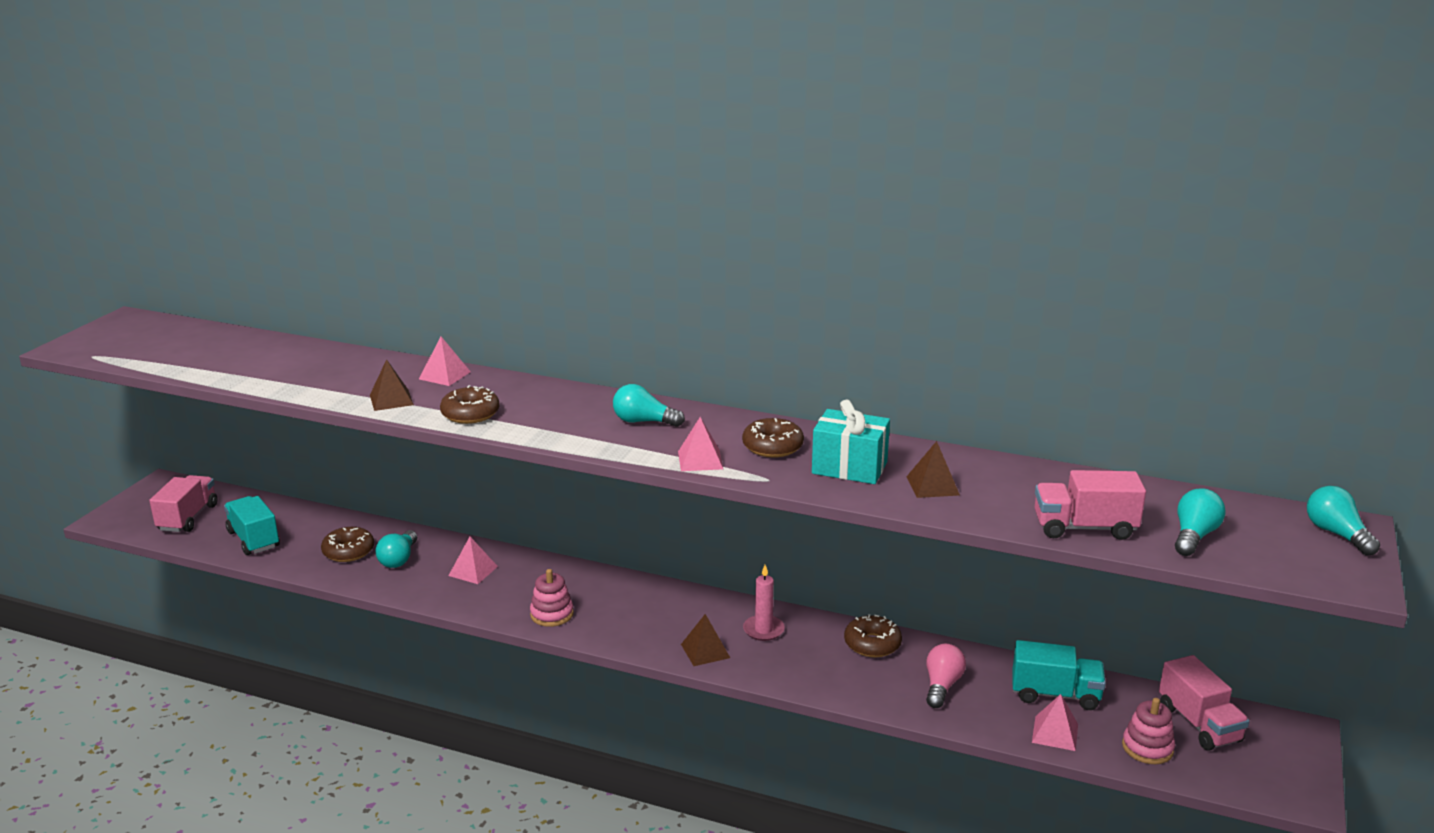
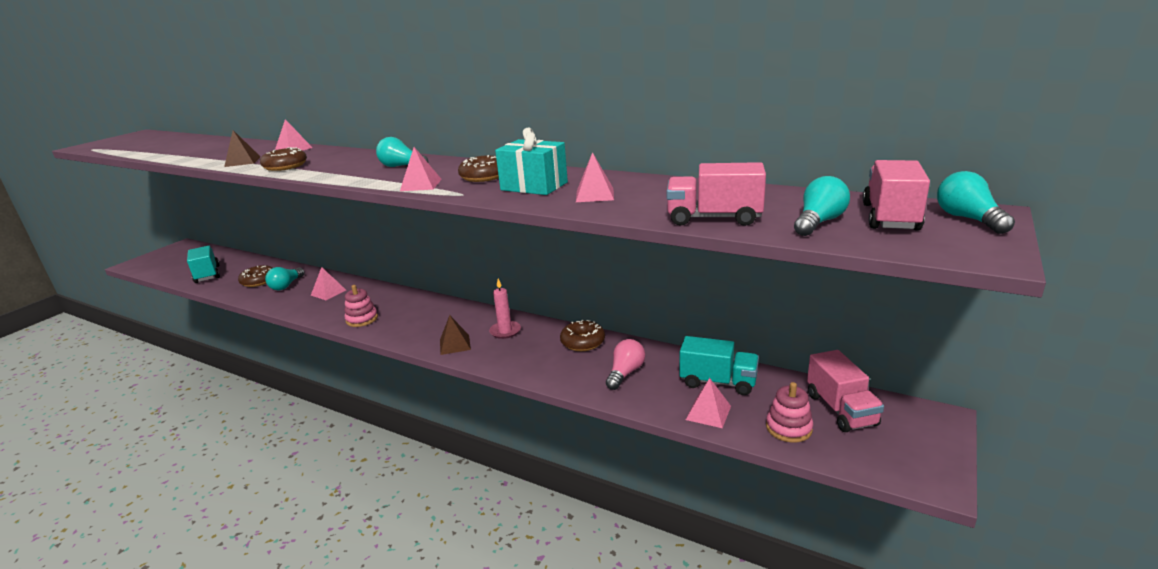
camera: 10 degrees right, 0 degrees up
(188, 518) = (179, 263): pink truck -> pink truck (890, 217)
(932, 485) = (595, 195): brown pyramid -> pink pyramid

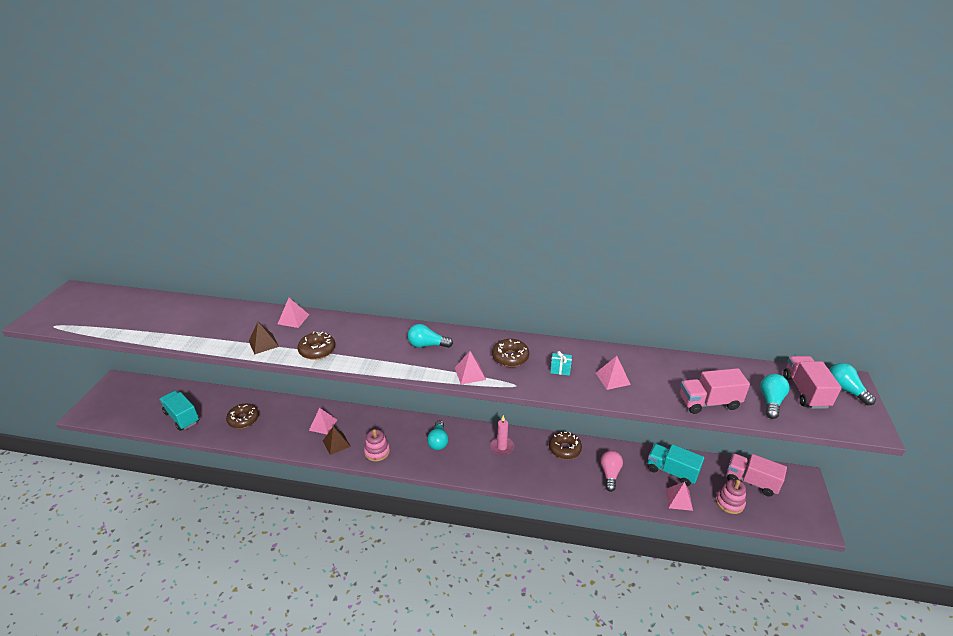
camera: 20 degrees left, 10 degrees up
(286, 285) = (276, 421): turquoise light bulb -> turquoise light bulb (438, 441)
(455, 344) = (472, 467): brown pyramid -> brown pyramid (336, 443)
(534, 186) = (560, 369): turquoise gift -> turquoise gift, size x0.49
(718, 382) = (671, 471): turquoise truck -> turquoise truck turned 150 degrees counterclockwise
(841, 409) = (751, 481): pink truck -> pink truck turned 150 degrees clockwise

